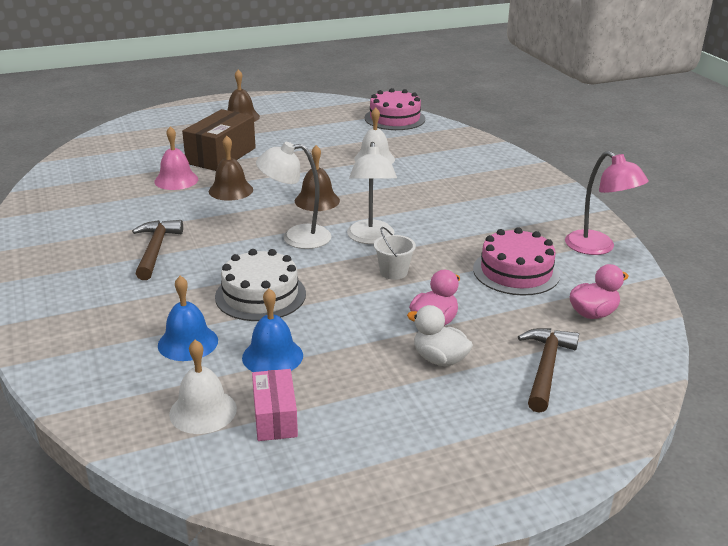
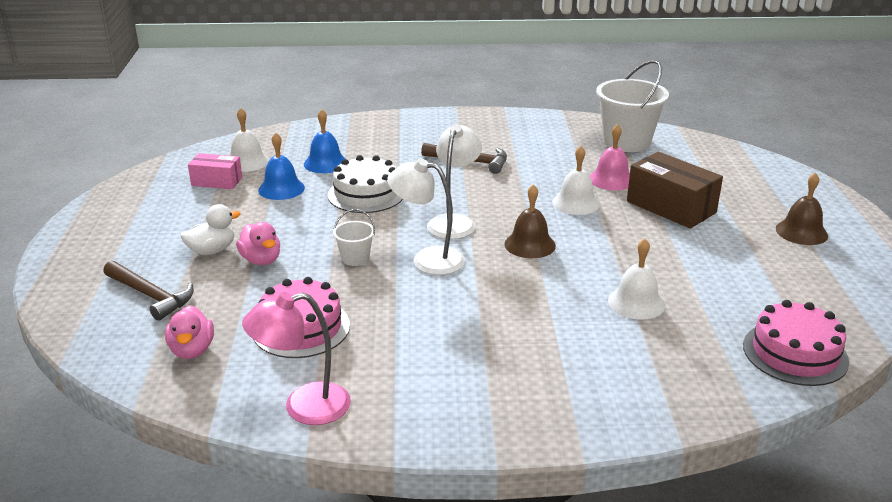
camera: 110 degrees right, 0 degrees up
(86, 180) = (626, 142): none -> white bucket
(231, 190) = (576, 203): brown bell -> white bell

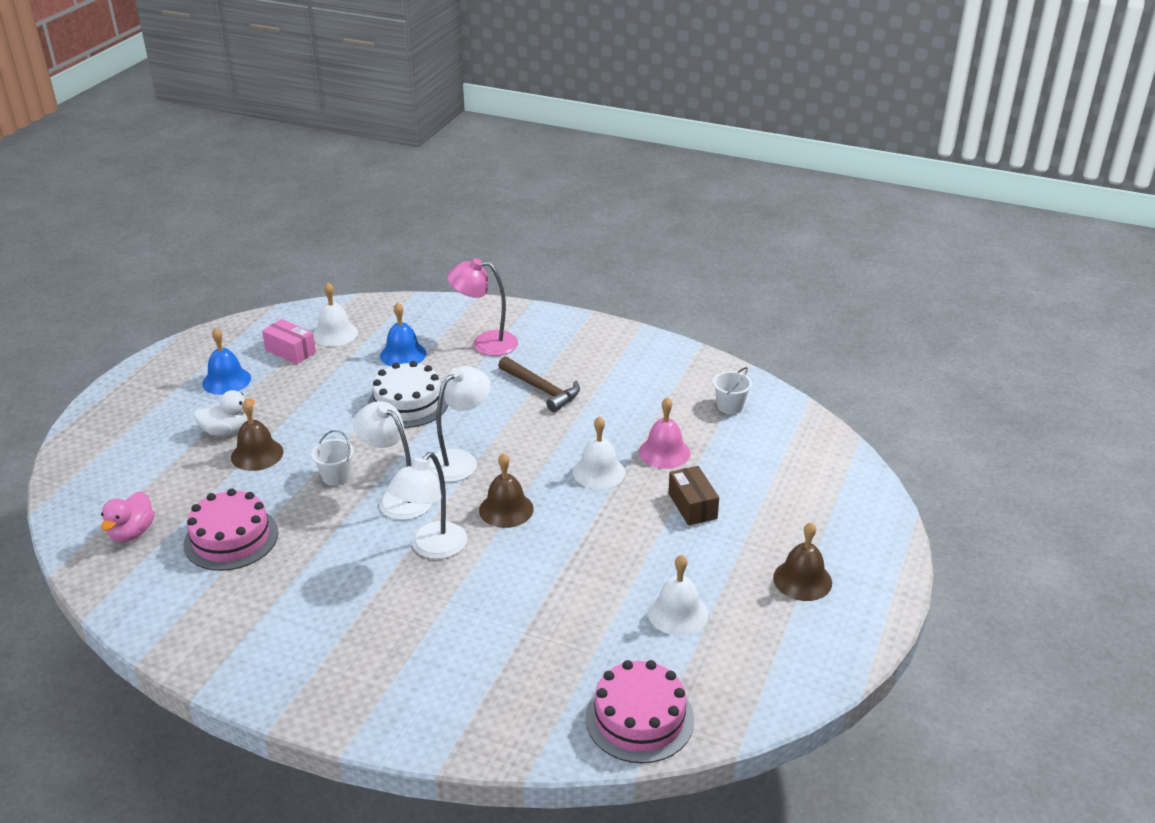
camera: 25 degrees right, 5 degrees up
(150, 295) = (143, 465): brown hammer -> none
(261, 260) = (257, 454): pink duck -> brown bell
(281, 189) = (339, 375): blue bell -> blue bell (226, 380)
(303, 407) = (170, 618): pink lamp -> pink lamp (485, 343)
(497, 286) = (432, 548): none -> white lamp
(626, 142) = (730, 406): white bucket -> white bucket, size x0.47
(636, 303) = (543, 609): white bell -> white bell (677, 613)
(671, 207) = (692, 506): brown box -> brown box, size x0.60

